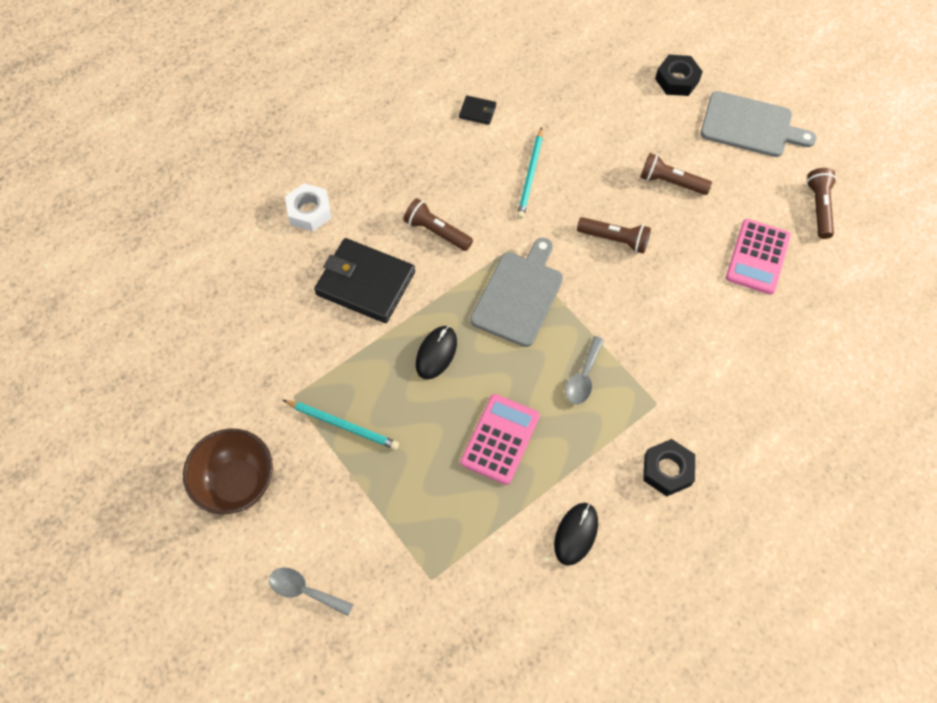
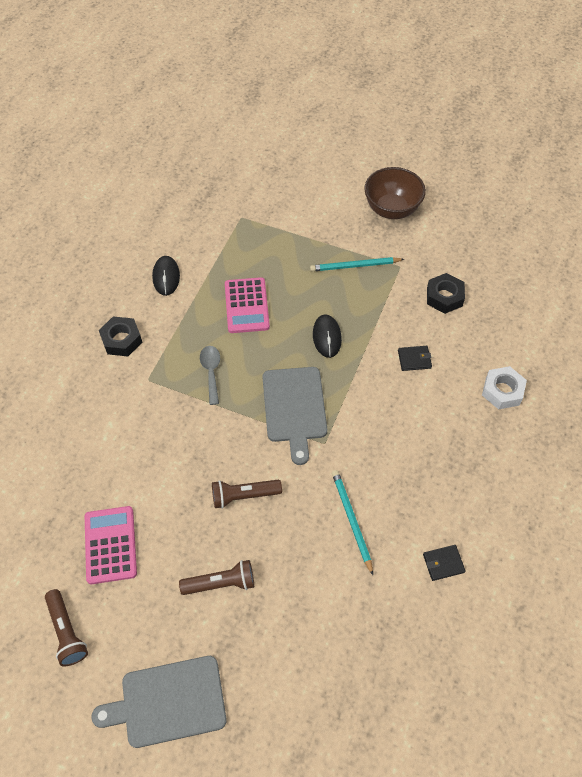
camera: 150 degrees right, 5 degrees down
(305, 591) = (309, 182): grey spoon -> none
(365, 283) = (414, 359): black wallet -> black wallet, size x0.44
(436, 231) = (393, 426): brown flashlight -> none
(677, 80) = (272, 723): black nut -> black nut (444, 297)

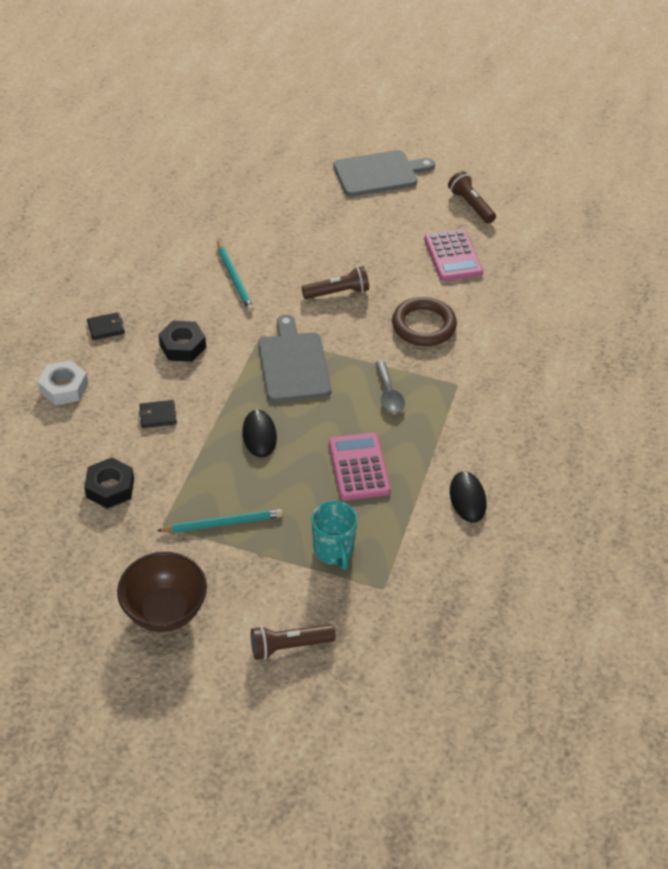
camera: 175 degrees right, 10 degrees down
(121, 340) = (499, 423): black nut -> black nut (182, 346)
(164, 448) = (423, 325): none -> brown ring
(221, 583) = (349, 236): brown flashlight -> brown flashlight (289, 646)
(273, 243) = (334, 551): none -> turquoise mug
(443, 563) = (153, 253): black wallet -> black wallet (106, 328)

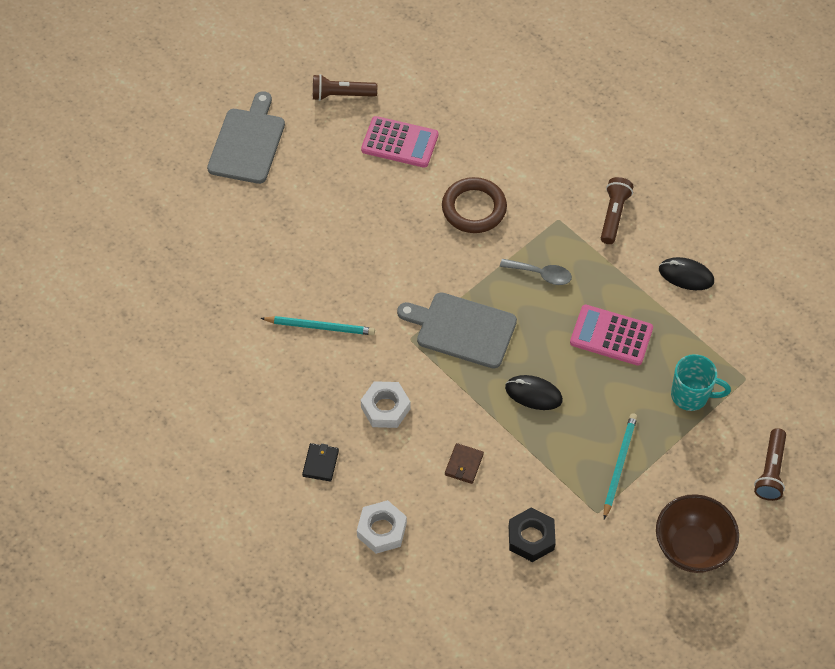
camera: 60 degrees left, 10 degrees up
(158, 415) = (464, 464): black wallet -> brown wallet
(182, 346) = (385, 408): black nut -> white nut
(338, 292) = (391, 253): brown flashlight -> brown flashlight (613, 215)

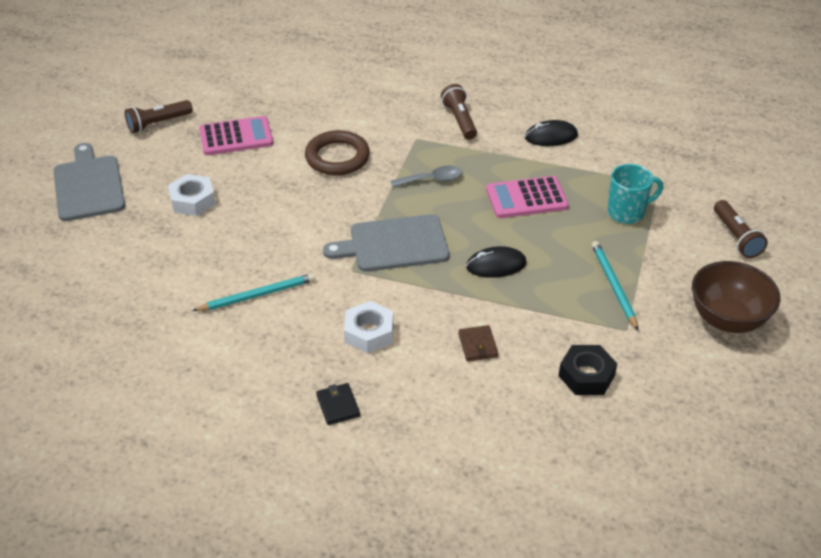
camera: 30 degrees left, 15 degrees down
(381, 530) = (442, 435): white nut -> white nut (192, 200)

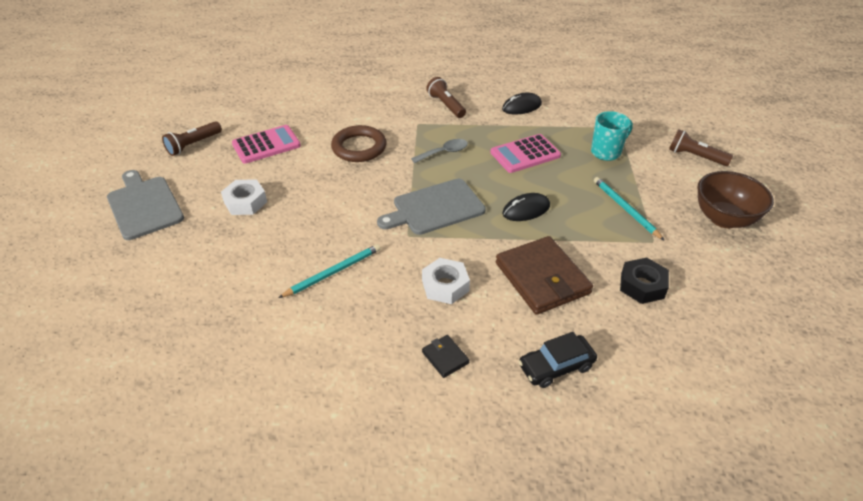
camera: 15 degrees left, 0 degrees up
(448, 439) = (556, 366): none -> black car
(478, 345) = (542, 278): brown wallet -> brown wallet, size x2.28
(736, 237) = (695, 156): brown flashlight -> brown flashlight turned 150 degrees clockwise

